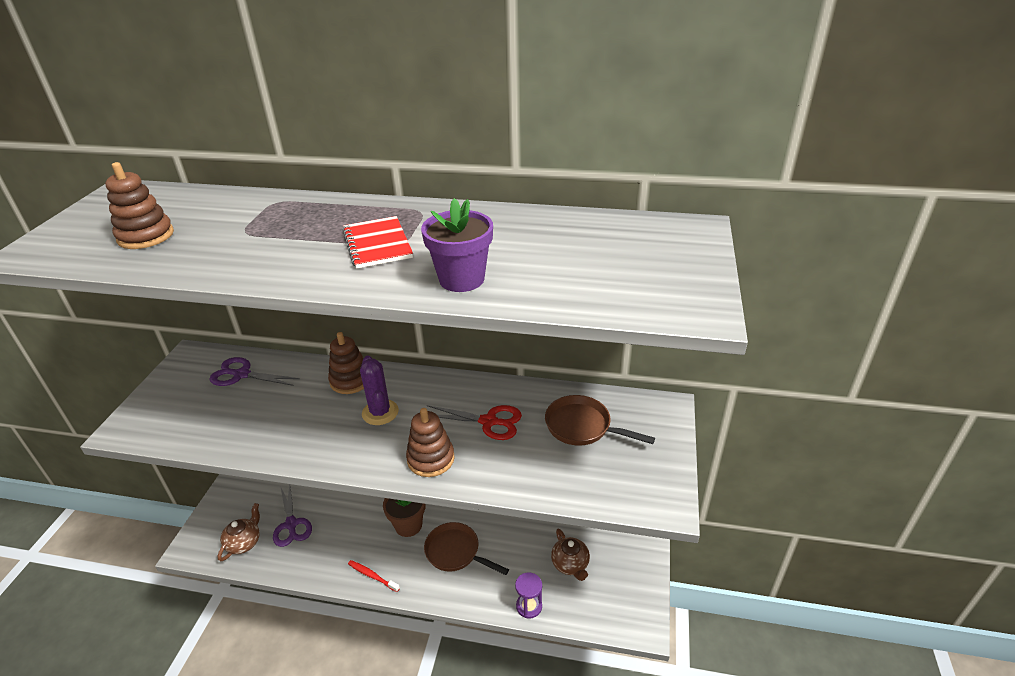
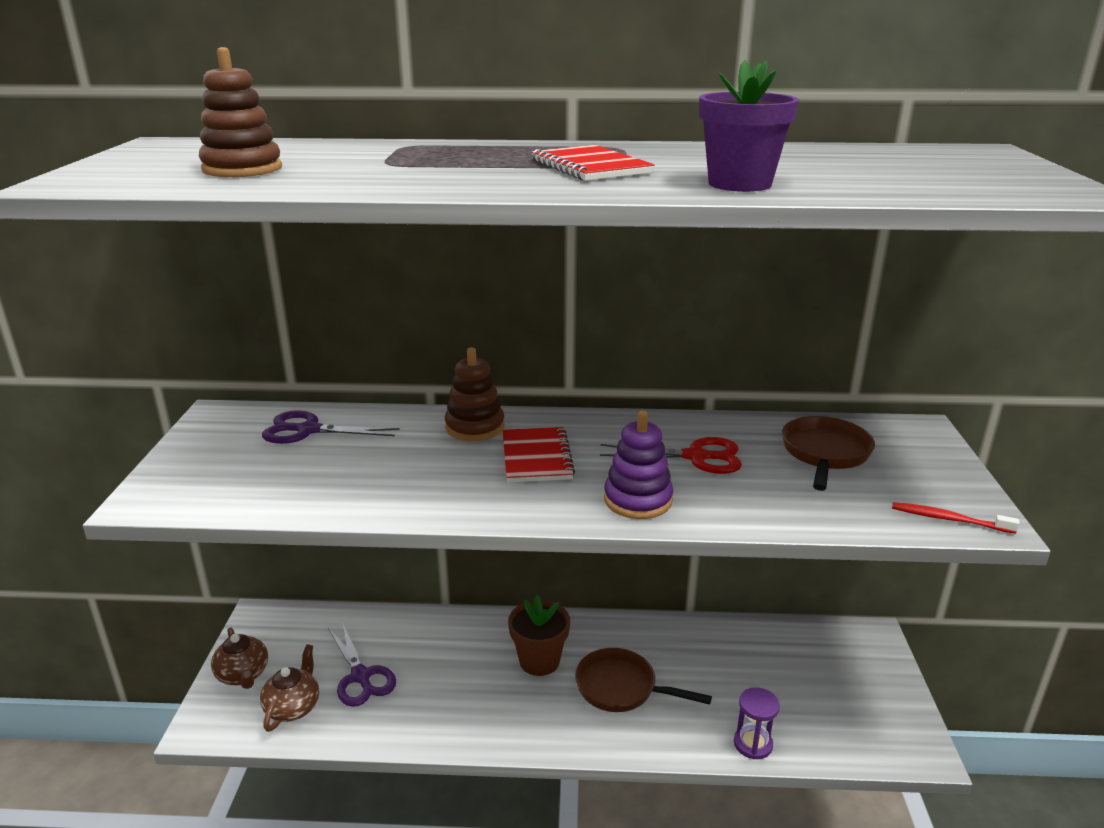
camera: 10 degrees left, 10 degrees down
(372, 576) = (508, 730): red toothbrush -> red toothbrush (949, 519)
(380, 412) = (536, 457): purple cactus -> red notebook
(431, 459) = (638, 500): brown stacking toy -> purple stacking toy
(570, 564) = (789, 686): brown teapot -> brown teapot (243, 675)
(582, 427) = (825, 454): brown pan -> brown pan turned 90 degrees clockwise

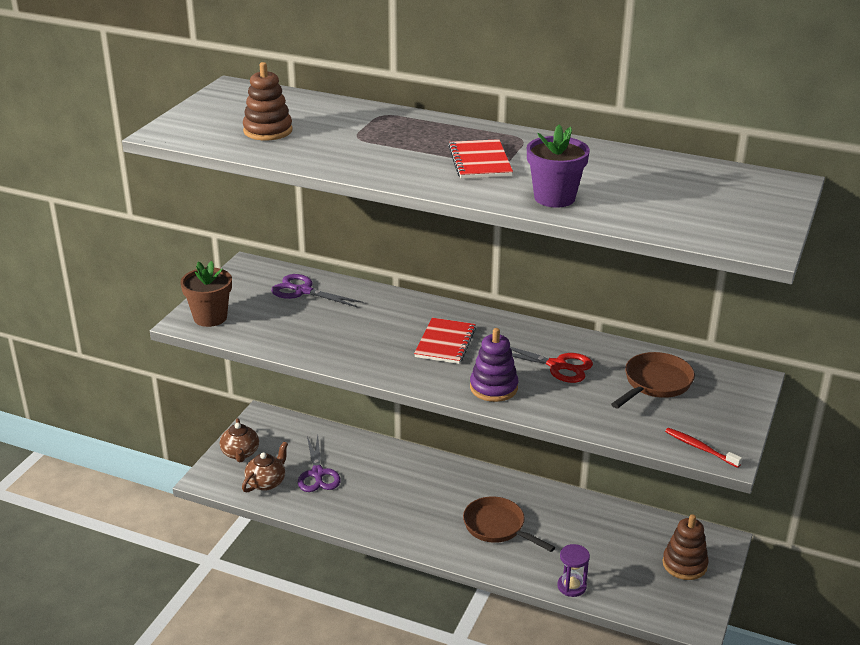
camera: 20 degrees right, 5 degrees up
(475, 427) = (416, 311): brown stacking toy -> brown stacking toy (684, 564)
(539, 661) = (447, 494): brown flower pot -> brown flower pot (210, 317)

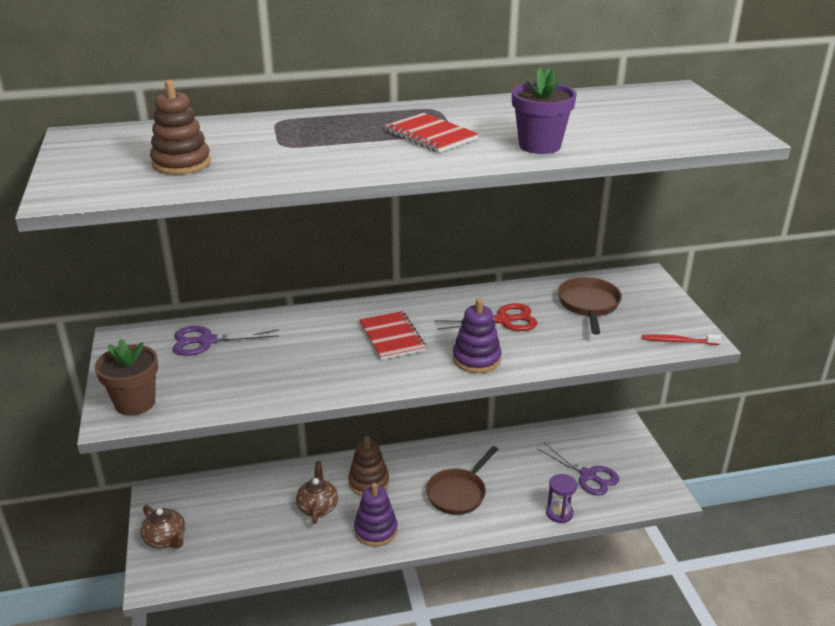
camera: 35 degrees left, 0 degrees up
(266, 482) = (218, 554): brown teapot -> brown teapot (317, 507)
(317, 474) = (261, 522): purple scissors -> purple scissors (588, 475)
(399, 522) = (376, 530): none -> purple stacking toy
(497, 527) = (458, 493): brown pan -> brown pan turned 60 degrees counterclockwise
(684, 564) = (616, 454): brown stacking toy -> brown stacking toy (369, 482)

